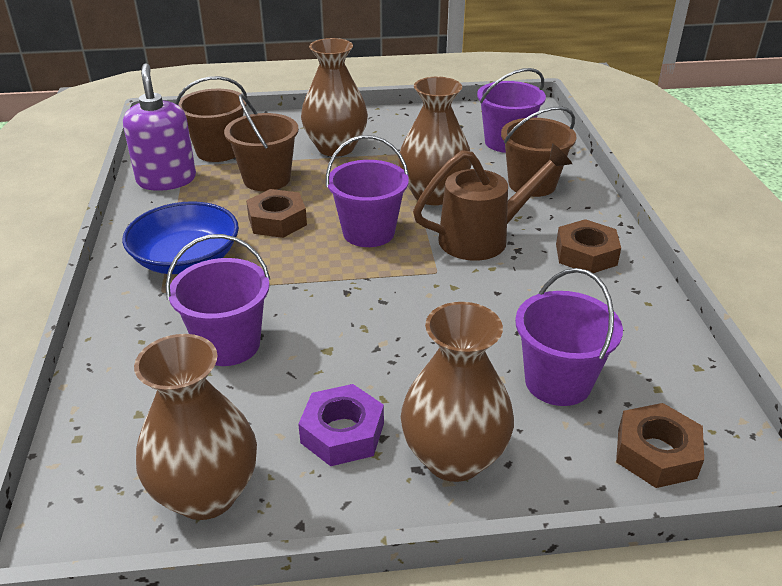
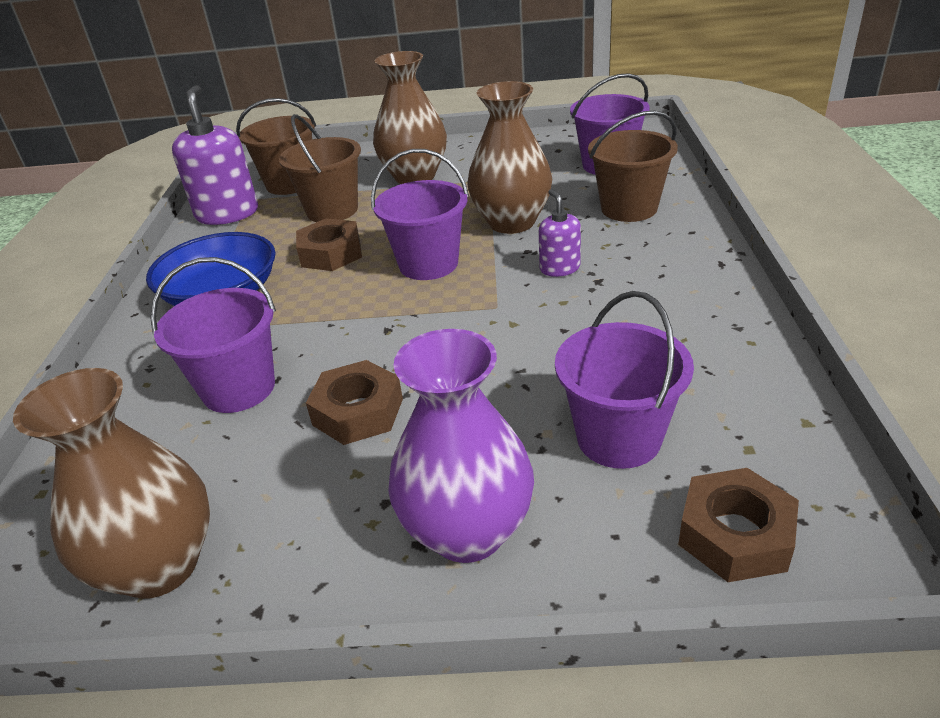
camera: 10 degrees right, 0 degrees up
(342, 433) = (339, 495): purple nut -> none
(454, 457) = (467, 531): brown vase -> purple vase
(483, 238) = (559, 268): brown watering can -> purple soap dispenser
(586, 254) = (680, 285): brown nut -> brown nut (358, 412)

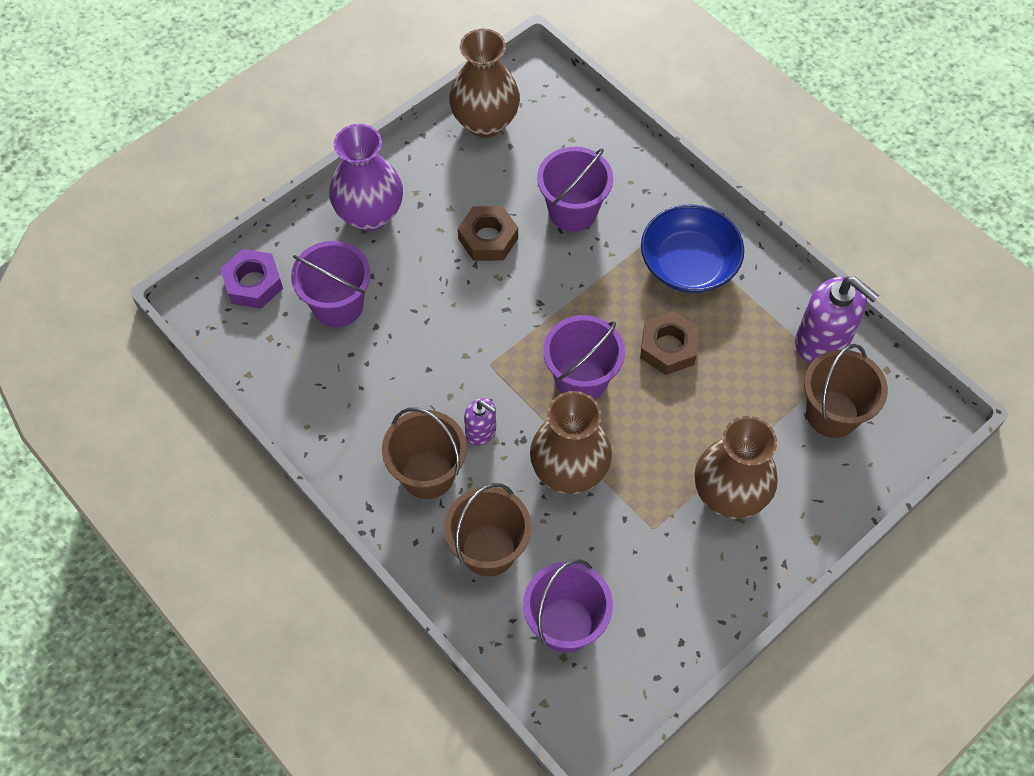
camera: 135 degrees right, 25 degrees up
(332, 210) = (738, 399): brown bucket -> brown bucket (428, 474)
(735, 535) = (253, 283): brown nut -> purple nut

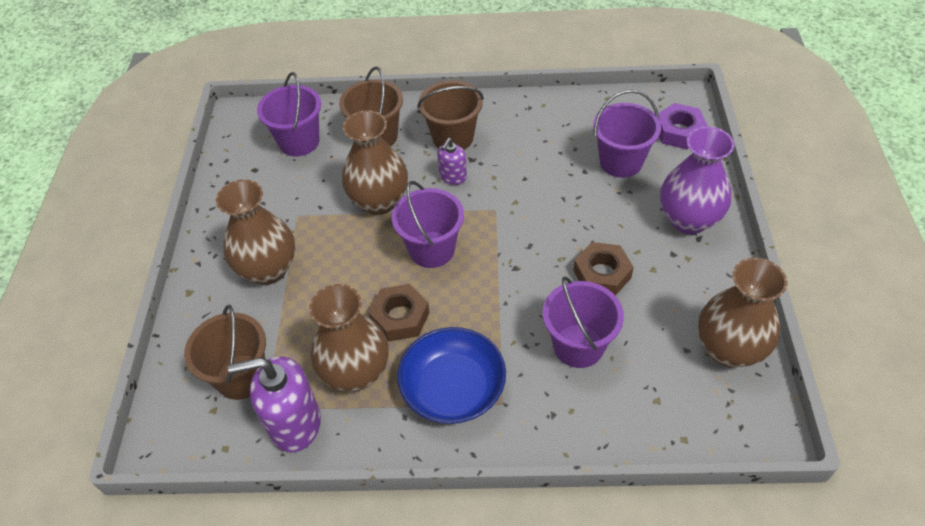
camera: 135 degrees right, 10 degrees down
(481, 431) = (453, 177): purple soap dispenser -> purple soap dispenser turned 45 degrees counterclockwise
(744, 337) = (356, 372): none -> brown vase

